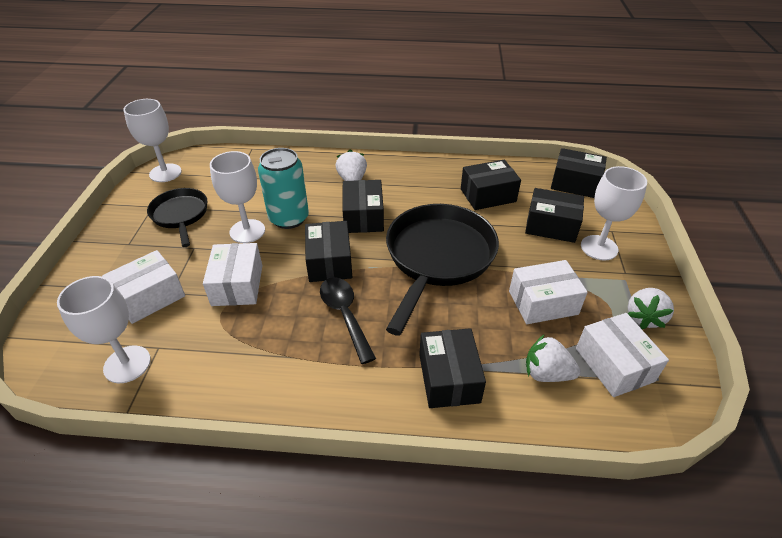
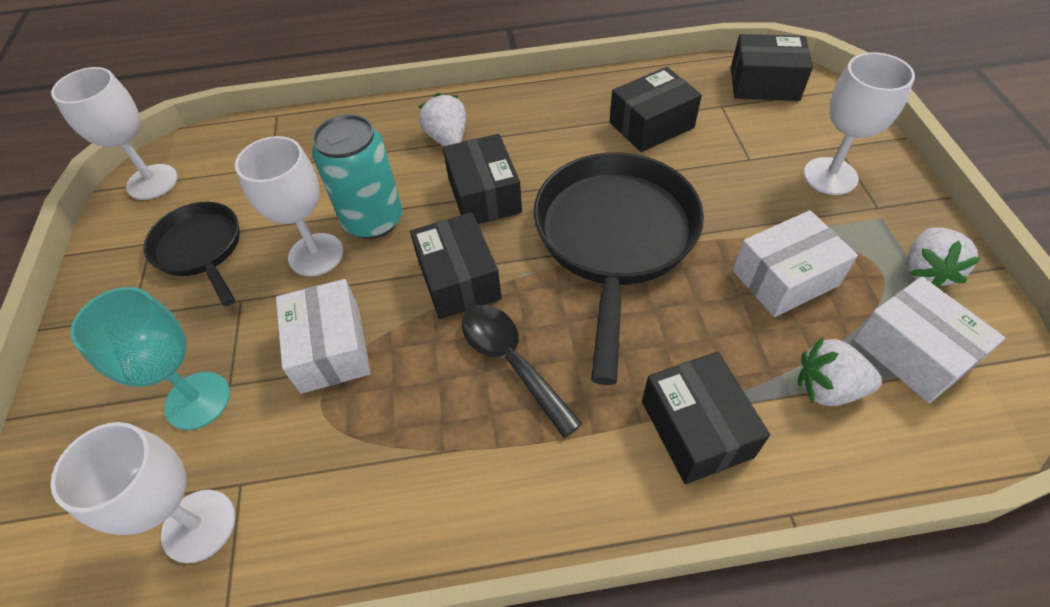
camera: 10 degrees left, 10 degrees up
(150, 297) = (197, 400): white box -> turquoise goblet
(551, 226) = (754, 155): black box -> none

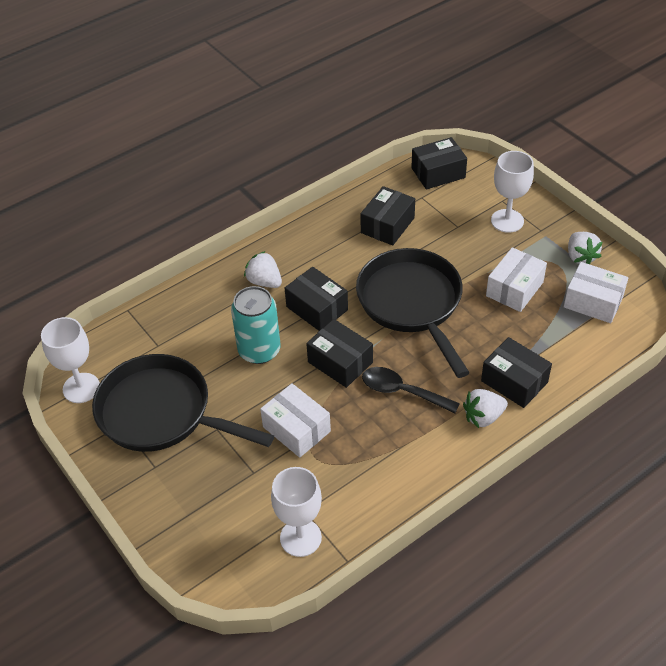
camera: 30 degrees left, 5 degrees down
(197, 400) = (243, 487): turquoise goblet -> none
(201, 249) = (161, 413): black pan -> black pan, size x1.76
(316, 255) = (241, 385): white goblet -> none
(827, 388) = (563, 336): white strawberry -> white strawberry (483, 417)

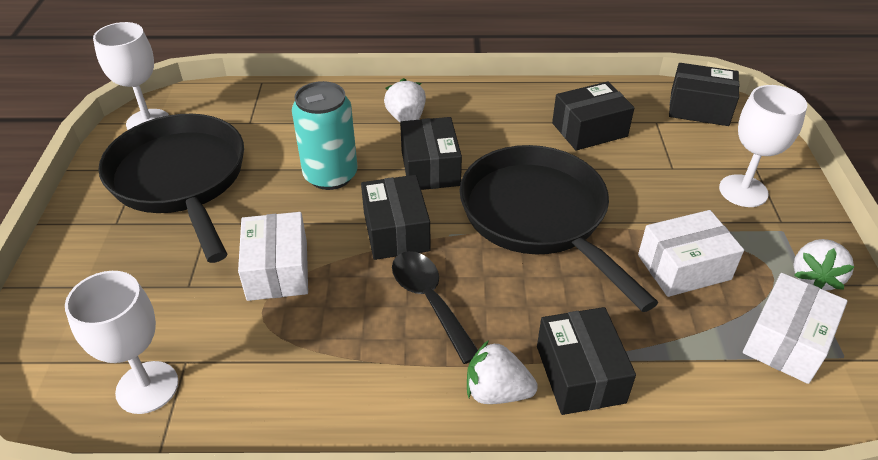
camera: 35 degrees right, 5 degrees down
(412, 303) = (538, 216): black pan -> black pan turned 45 degrees counterclockwise
(593, 302) = (786, 341): white box -> white box turned 60 degrees clockwise

